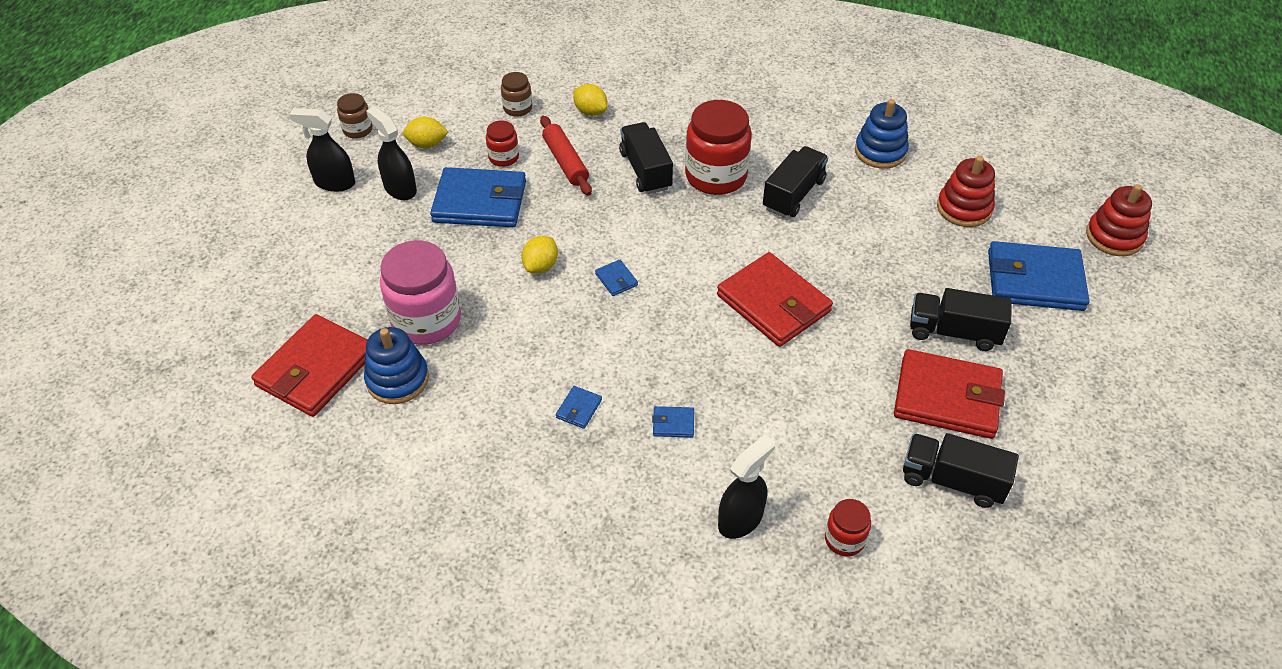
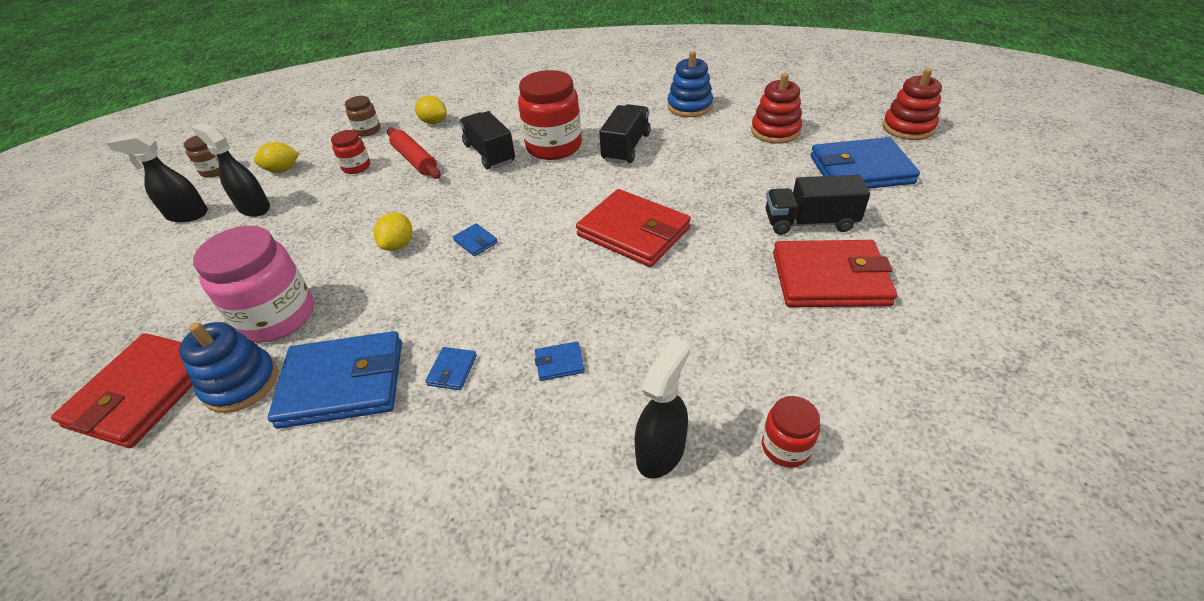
camera: 10 degrees left, 5 degrees down
(480, 202) = (334, 204): blue wallet -> blue wallet (343, 383)
(952, 480) = (872, 356): black truck -> none

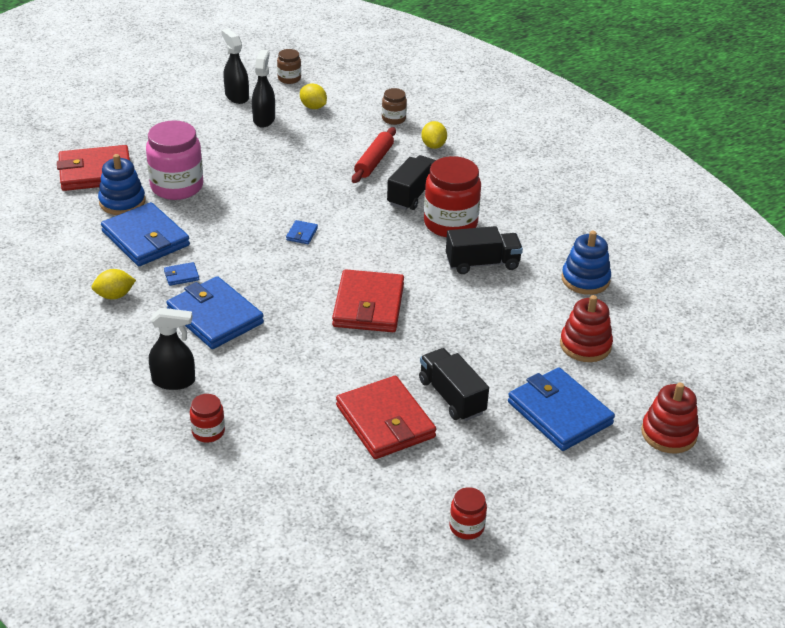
camera: 55 degrees right, 5 degrees down
(356, 167) = (343, 138): red jar -> red jar (466, 527)
(398, 245) = (273, 201): yellow lemon -> yellow lemon (114, 295)
(559, 363) = (215, 317): blue wallet -> blue wallet, size x2.47

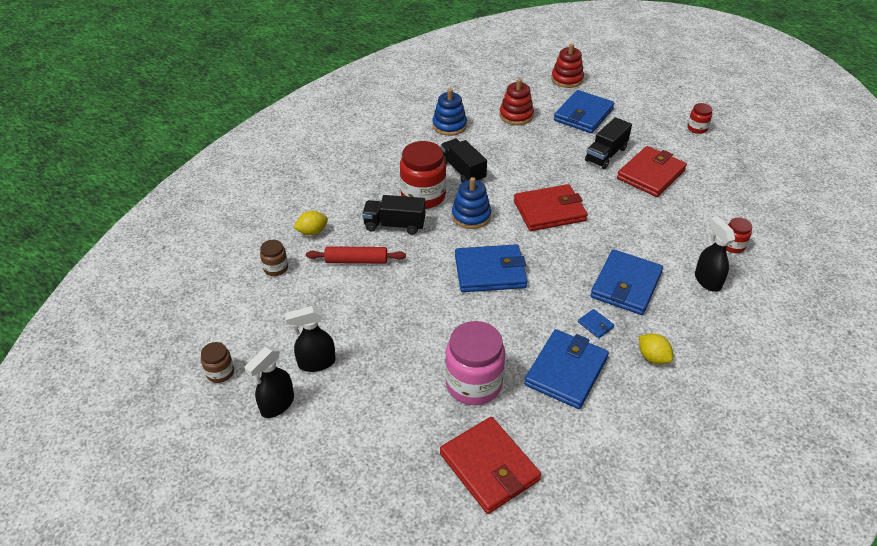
camera: 110 degrees left, 5 degrees up
(122, 202) = (525, 416): blue stacking toy -> blue stacking toy (471, 216)
(302, 234) = (490, 272): blue wallet -> blue wallet, size x2.47
(313, 107) = (275, 332): yellow lemon -> none

